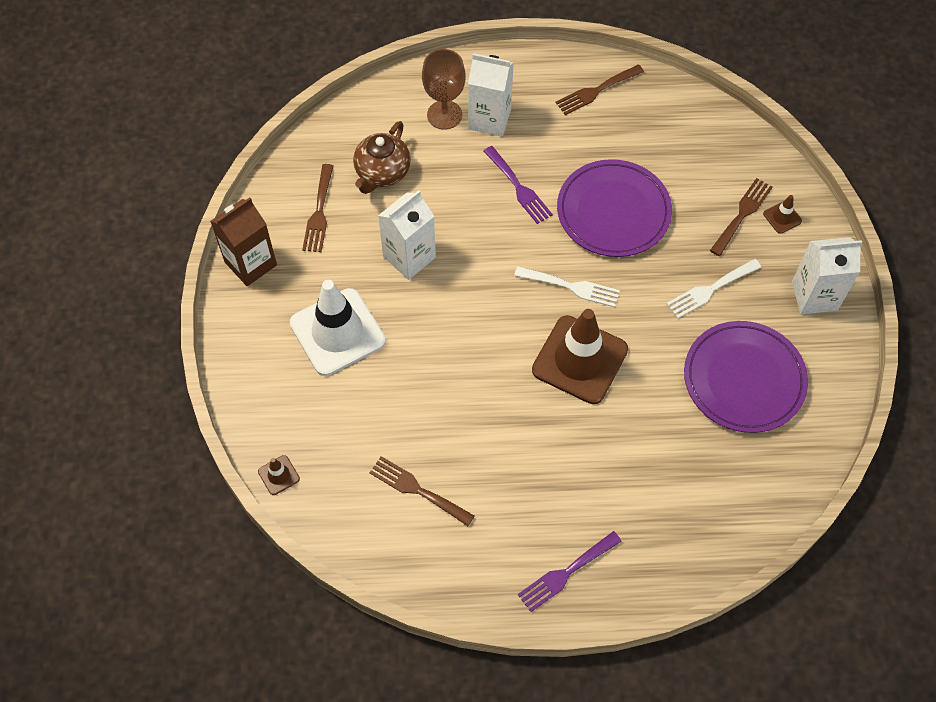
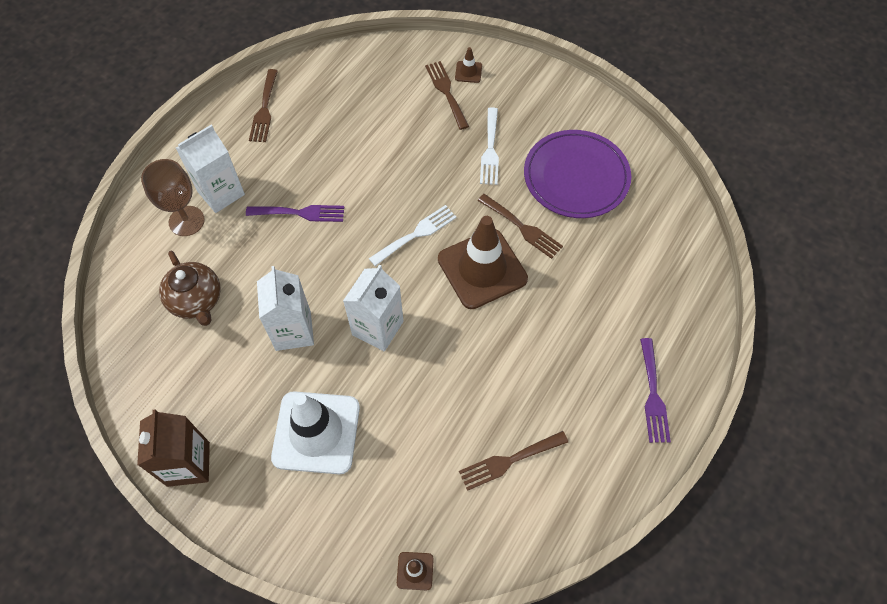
camera: 55 degrees left, 0 degrees up
(319, 212) = (189, 374): brown fork -> brown fork (522, 228)
(613, 211) = (376, 166): purple plate -> none
(814, 296) = (543, 95): white carton -> white carton (377, 328)

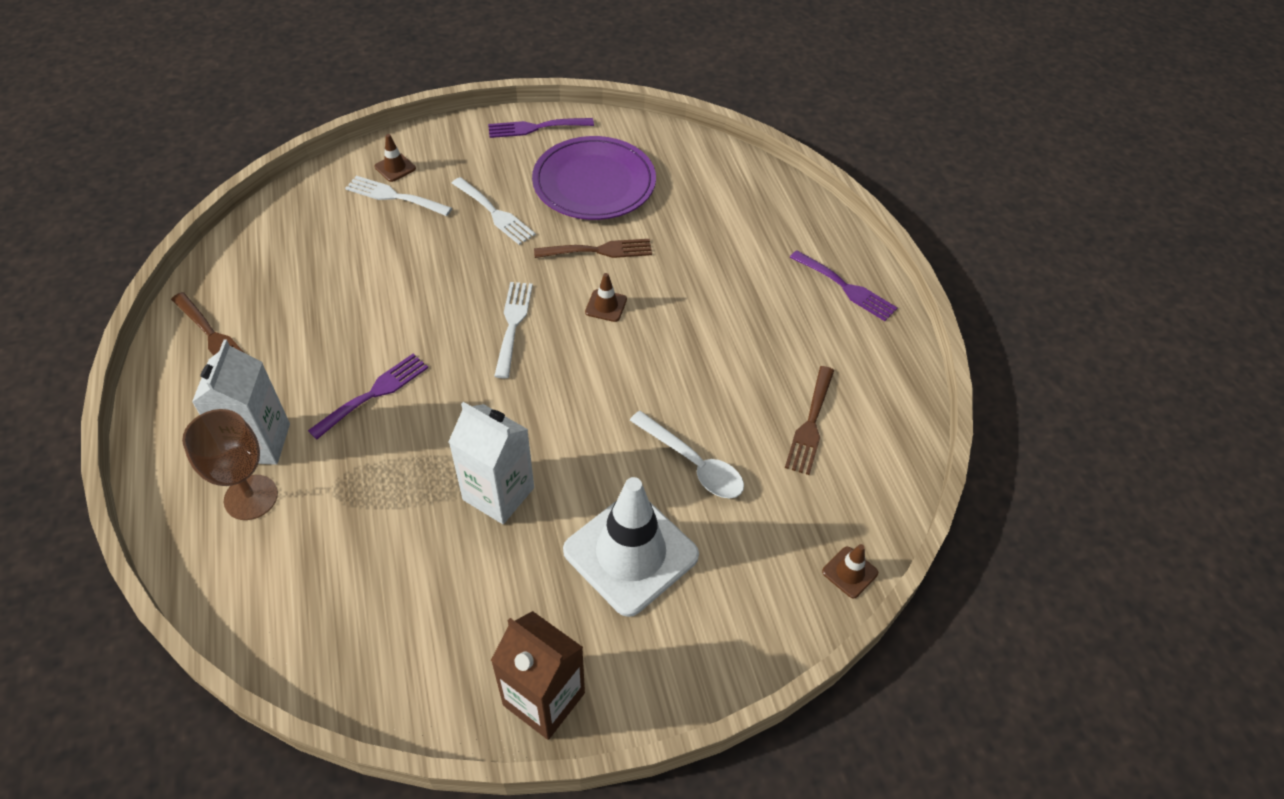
camera: 50 degrees left, 10 degrees down
(196, 300) = (359, 556): brown teapot -> none
(377, 328) = (575, 423): white carton -> none
(411, 415) = (693, 463): none -> white spoon
(446, 92) = (394, 196): brown fork -> white fork
(482, 269) = (606, 306): brown traffic cone -> brown traffic cone, size x0.41
(585, 107) = (535, 128): none -> purple fork

